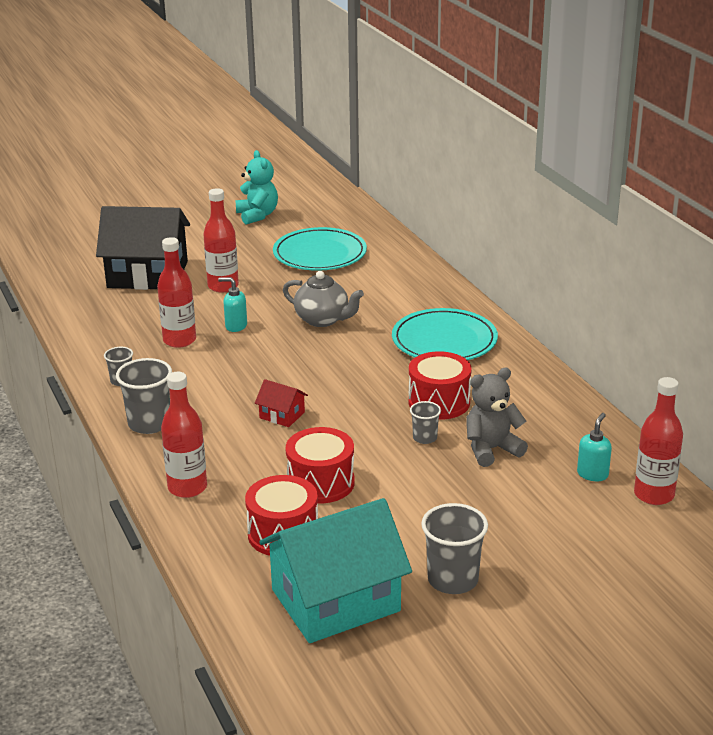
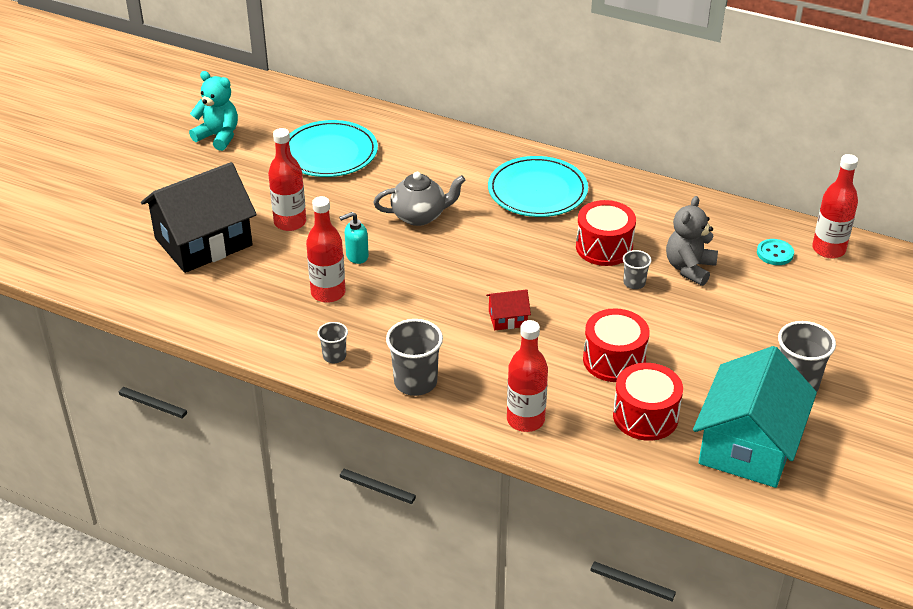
camera: 40 degrees left, 10 degrees up
(592, 474) = (775, 253): turquoise soap dispenser -> turquoise button

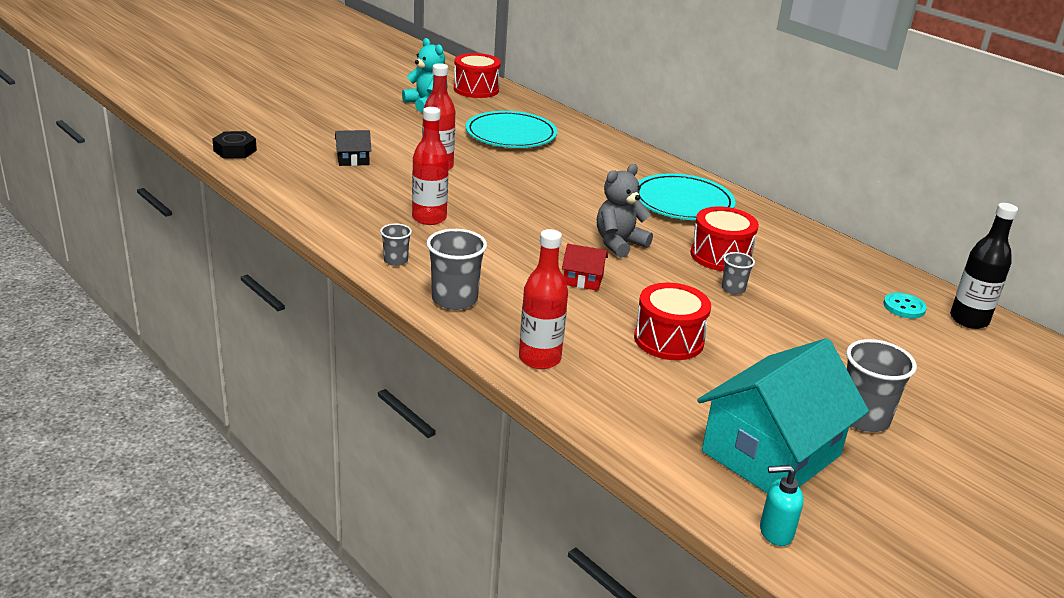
camera: 20 degrees right, 10 degrees down
(77, 270) = (235, 150): none -> black nut
(203, 242) = (353, 160): black house -> black house, size x0.42
(356, 256) = (476, 202): turquoise soap dispenser -> turquoise soap dispenser (775, 532)
(419, 216) = (557, 191): grey teapot -> none
(645, 416) = (670, 393): red drum -> red drum (476, 89)
(689, 268) = (800, 294): grey teddy bear -> grey teddy bear (619, 243)
(828, 249) = (969, 320): red bottle -> black bottle

